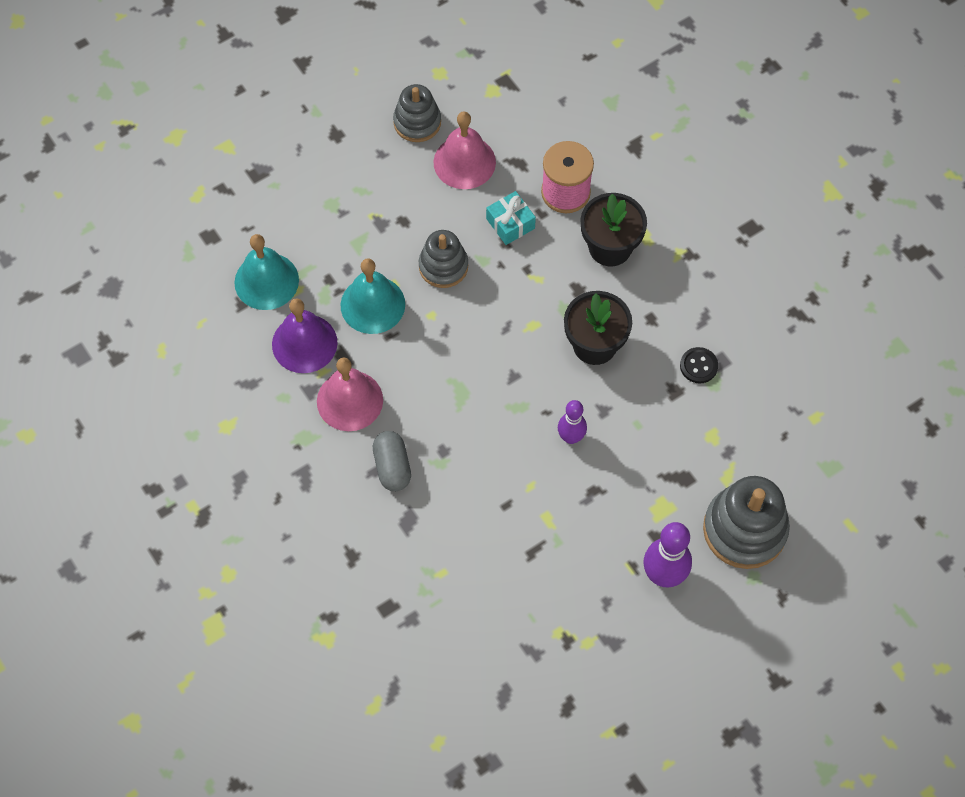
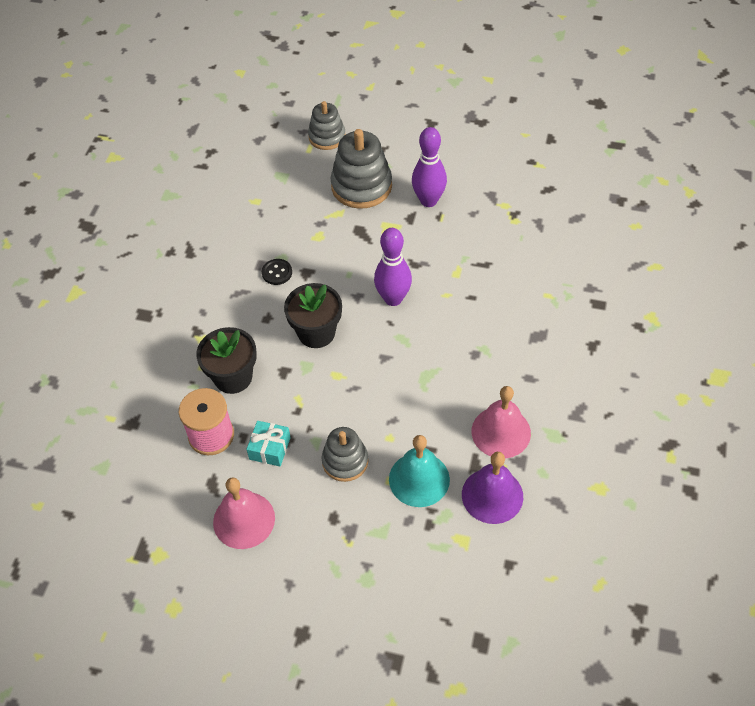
camera: 130 degrees left, 10 degrees down
(266, 281) = (473, 565): turquoise bell -> none
(392, 467) = (516, 371): grey capsule -> none
(417, 122) = (236, 583): grey stacking toy -> grey stacking toy (327, 137)
(571, 437) = (393, 298): purple bowling pin -> purple bowling pin, size x1.57

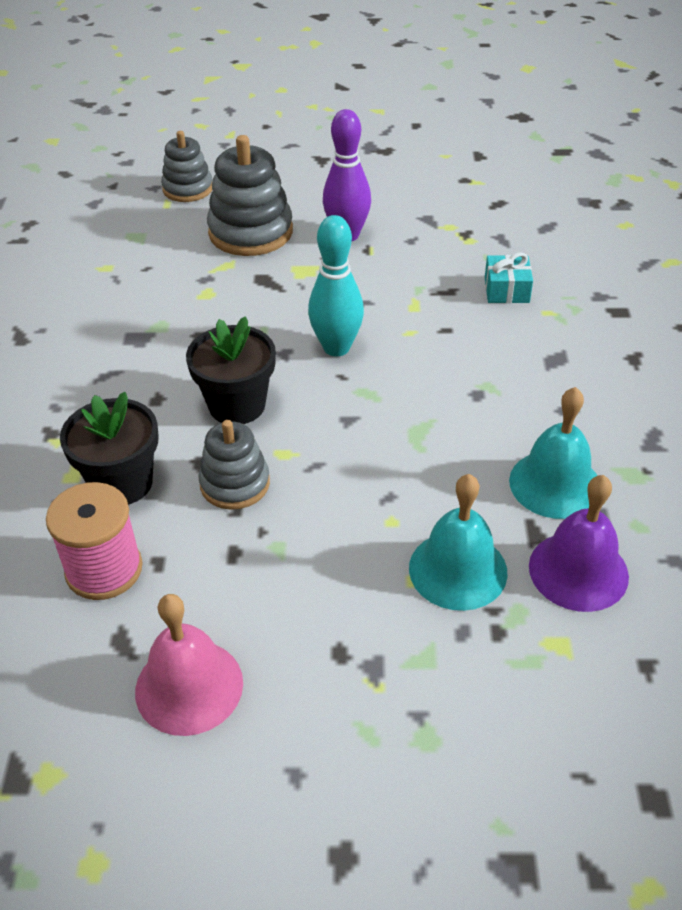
camera: 15 degrees left, 10 degrees down
(270, 448) = (206, 570): turquoise gift -> turquoise gift (506, 290)
(277, 273) = (158, 343): black button -> none
(345, 461) = (333, 566): grey stacking toy -> grey stacking toy (235, 484)
(393, 298) = (336, 348): purple bowling pin -> turquoise bowling pin
(501, 432) = (555, 484): pink bell -> turquoise bell

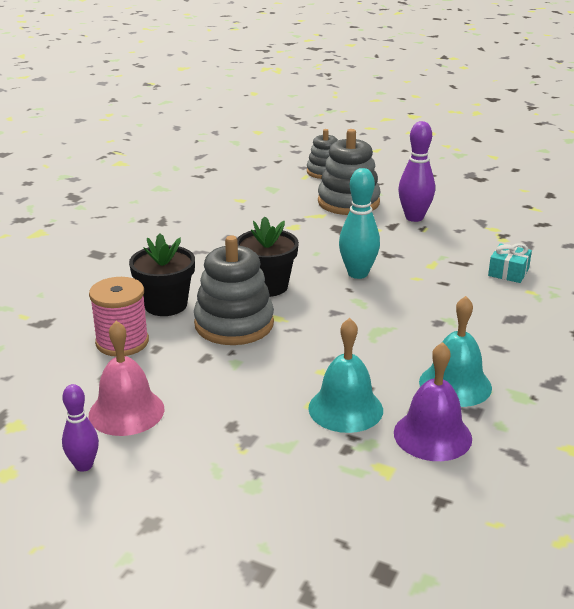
camera: 25 degrees right, 15 degrees down
(192, 803) = (84, 465): none -> purple bowling pin
(235, 484) = (234, 324): grey stacking toy -> grey stacking toy, size x1.58

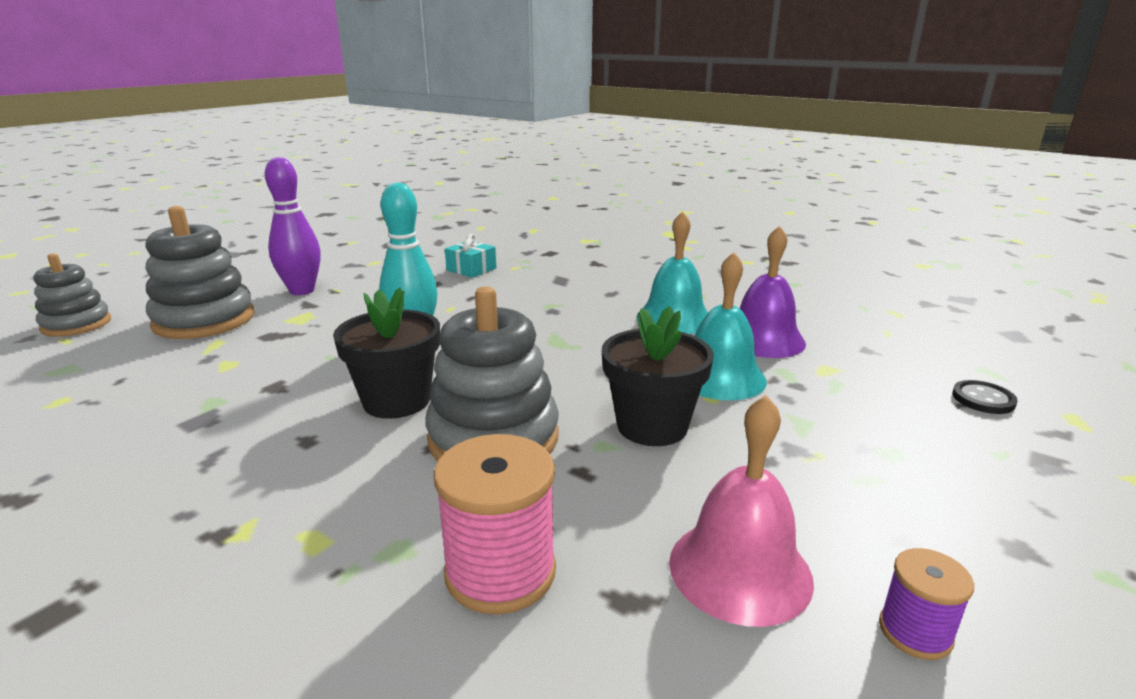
camera: 80 degrees left, 5 degrees down
(84, 465) = (915, 632): purple bowling pin -> purple spool
(165, 305) = (387, 507): black flower pot -> black flower pot (652, 426)
(358, 560) = (983, 399): none -> black button

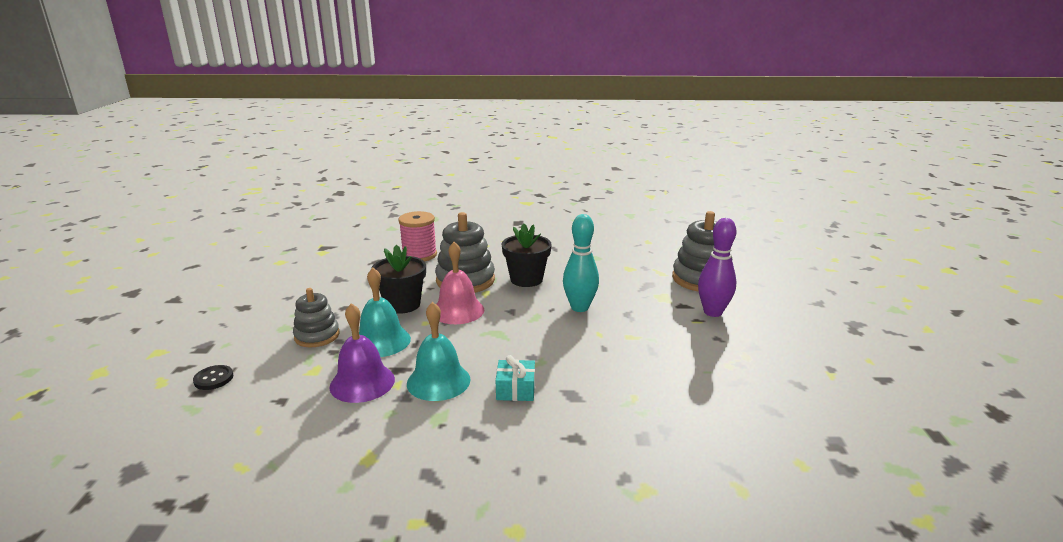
camera: 145 degrees right, 0 degrees up
(76, 324) = (745, 258): grey stacking toy -> grey stacking toy (317, 336)
(471, 269) = (660, 378): turquoise gift -> turquoise gift (515, 389)
(740, 570) = (346, 274): pink bell -> pink bell (458, 310)
(915, 632) = (291, 277): purple spool -> none

